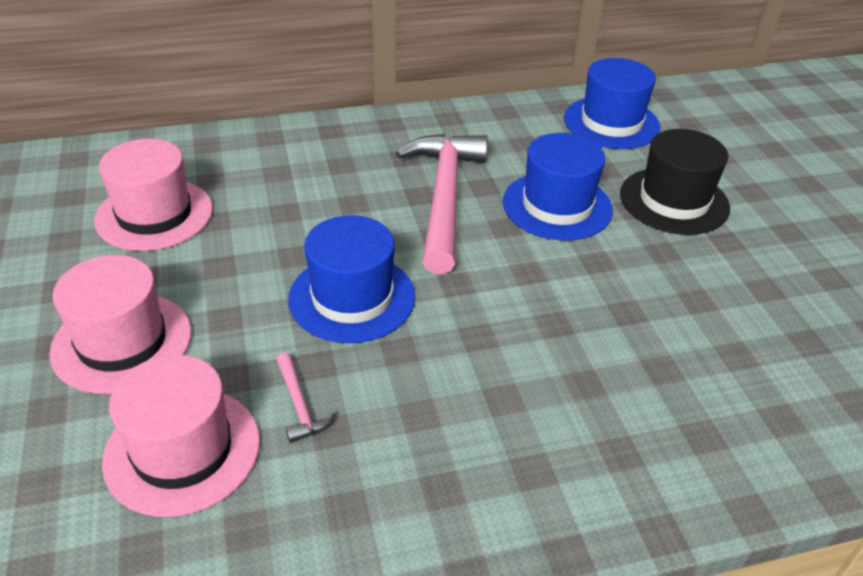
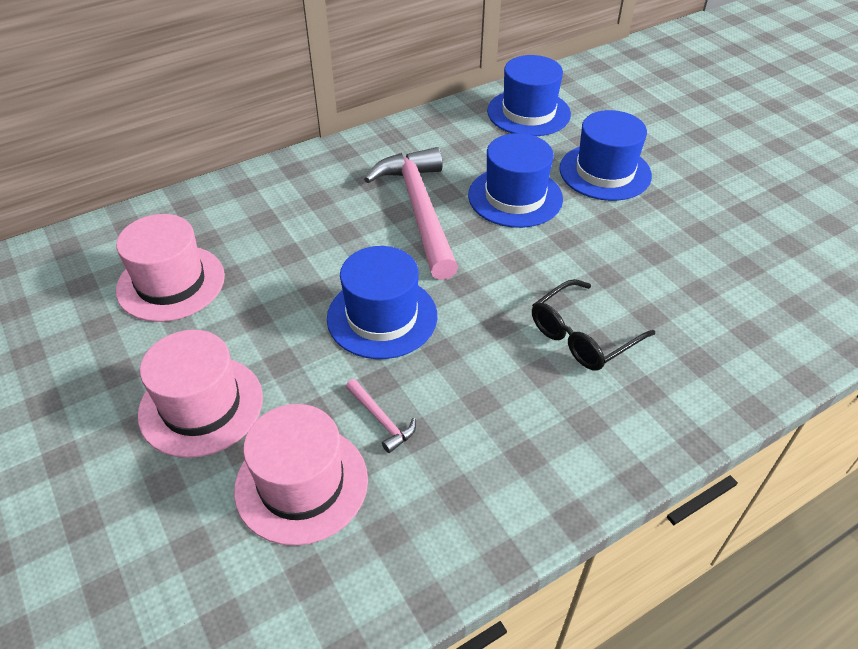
camera: 15 degrees left, 5 degrees up
(570, 372) = (582, 336): none -> black glasses
(674, 201) = (605, 172): black hat -> blue hat

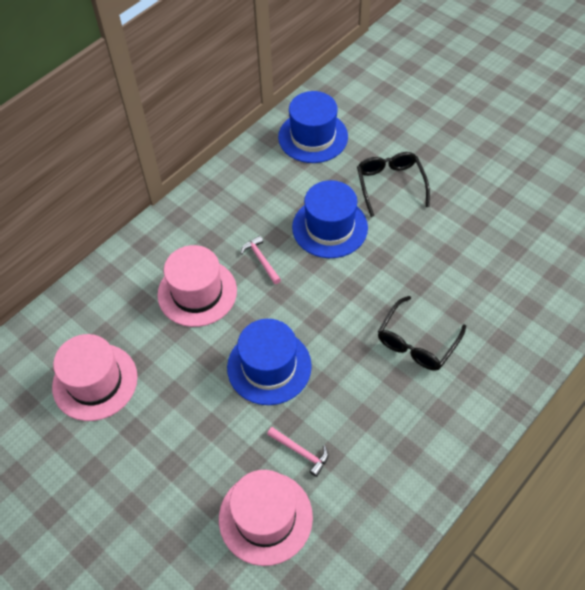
camera: 15 degrees left, 10 degrees up
(201, 405) = (168, 479): pink hat -> pink hat (197, 292)
(420, 210) = (261, 260): pink hammer -> pink hammer, size x0.40
(605, 172) = (390, 185): blue hat -> black glasses

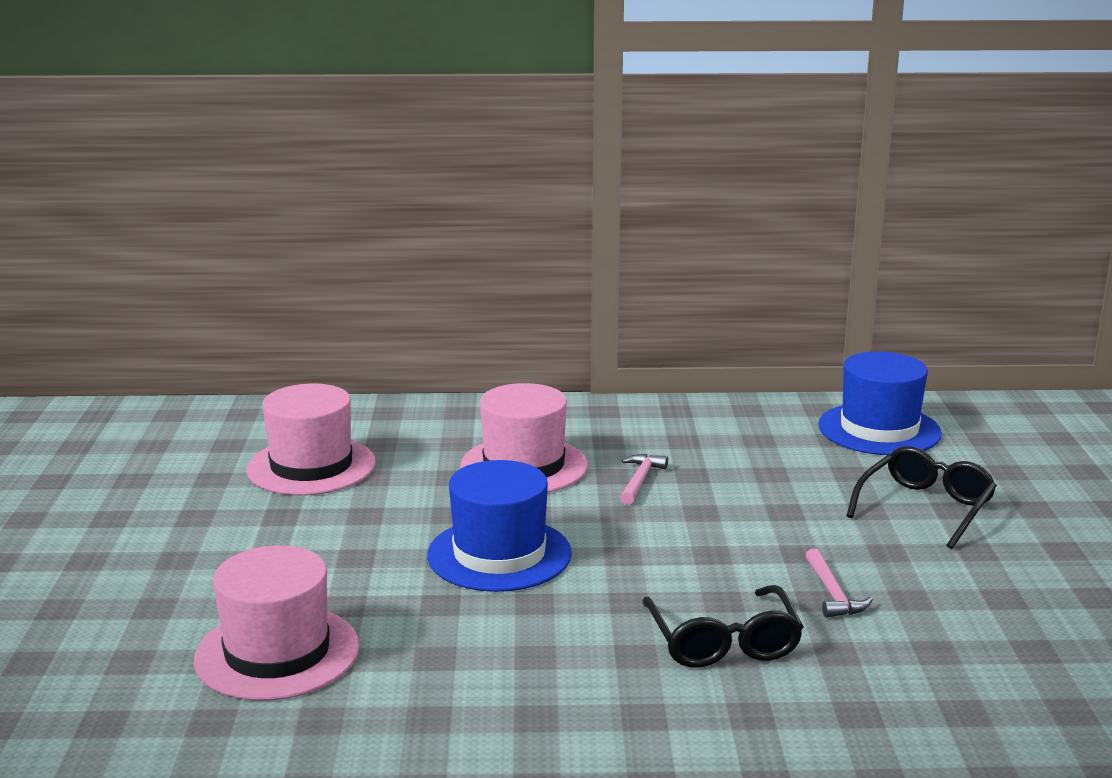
camera: 45 degrees right, 35 degrees down
(301, 452) = (409, 633): pink hammer -> pink hammer (832, 593)
(330, 227) = (774, 499): blue hat -> none
(417, 342) = (723, 642): black glasses -> black glasses turned 90 degrees counterclockwise

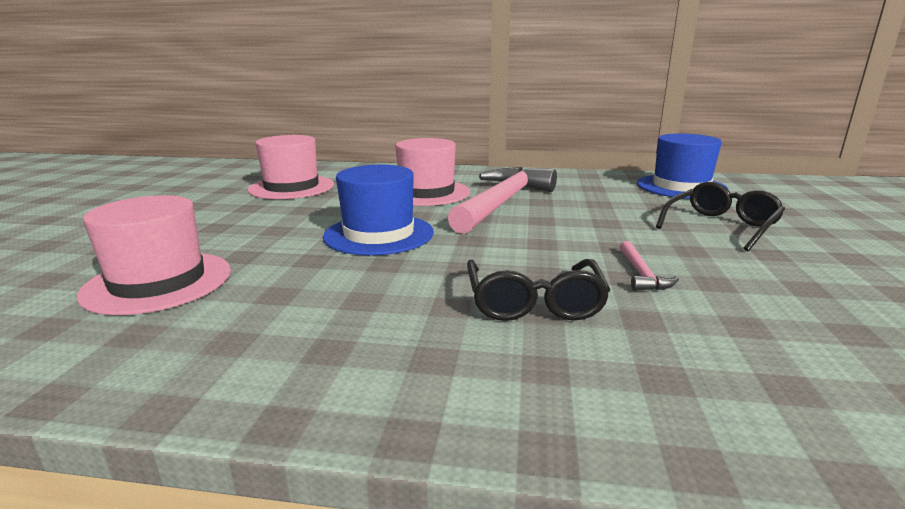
camera: 10 degrees right, 0 degrees up
(640, 480) = (502, 202): pink hammer -> pink hammer, size x2.49

